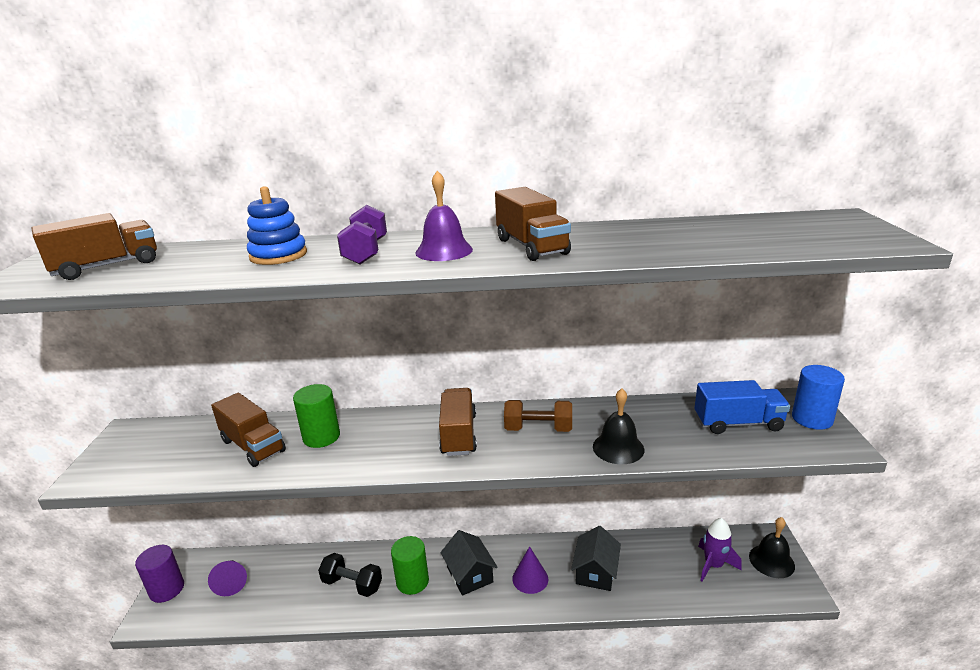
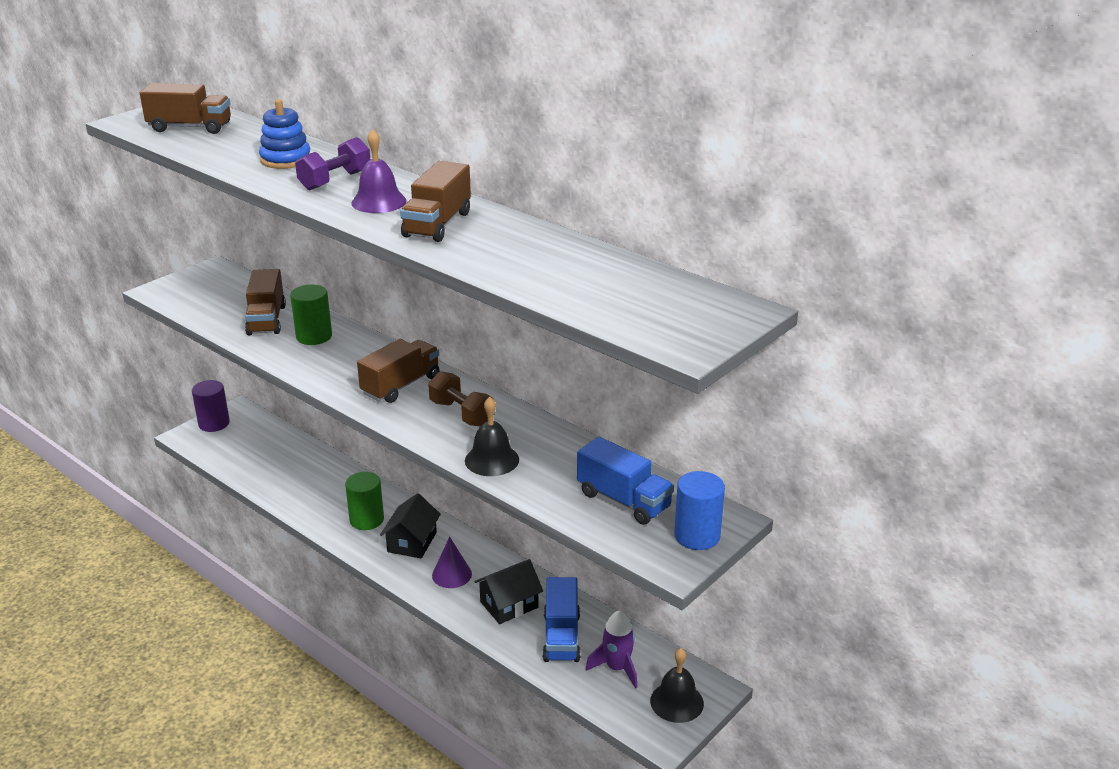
camera: 40 degrees right, 5 degrees up
(231, 582) = (255, 443): purple cone -> none
(352, 584) = (325, 495): black dumbbell -> none
(656, 569) = (561, 637): none -> blue truck

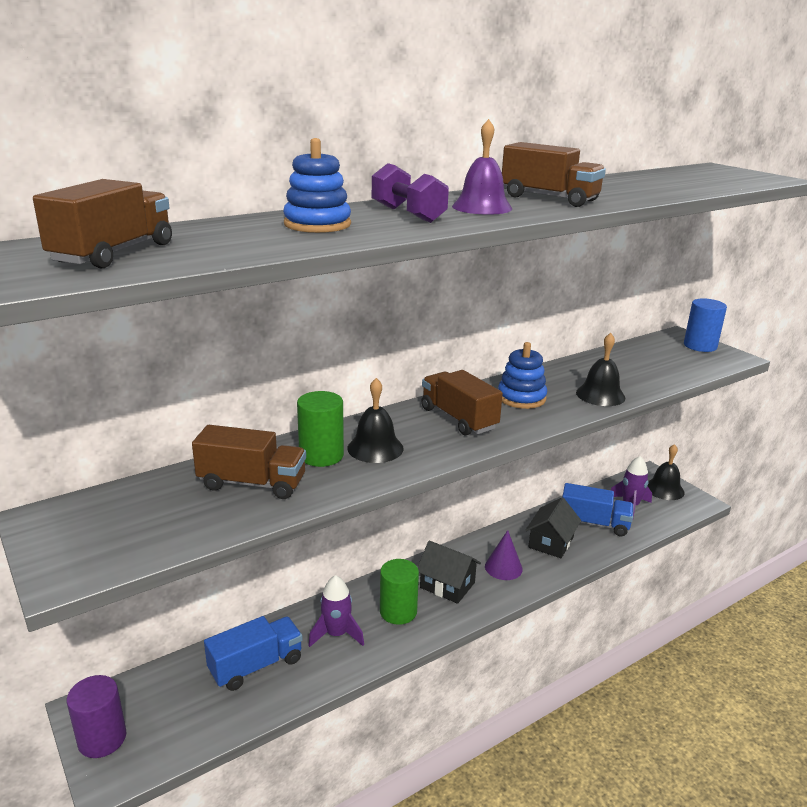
camera: 75 degrees left, 5 degrees down
(330, 493) = (336, 634): none -> purple rocket
(333, 355) = (375, 448): none -> black bell
(461, 413) = (521, 398): brown dumbbell -> blue stacking toy
(509, 604) = (551, 542): black house -> black house turned 45 degrees clockwise
(623, 500) = (659, 359): blue truck -> blue truck (256, 666)

